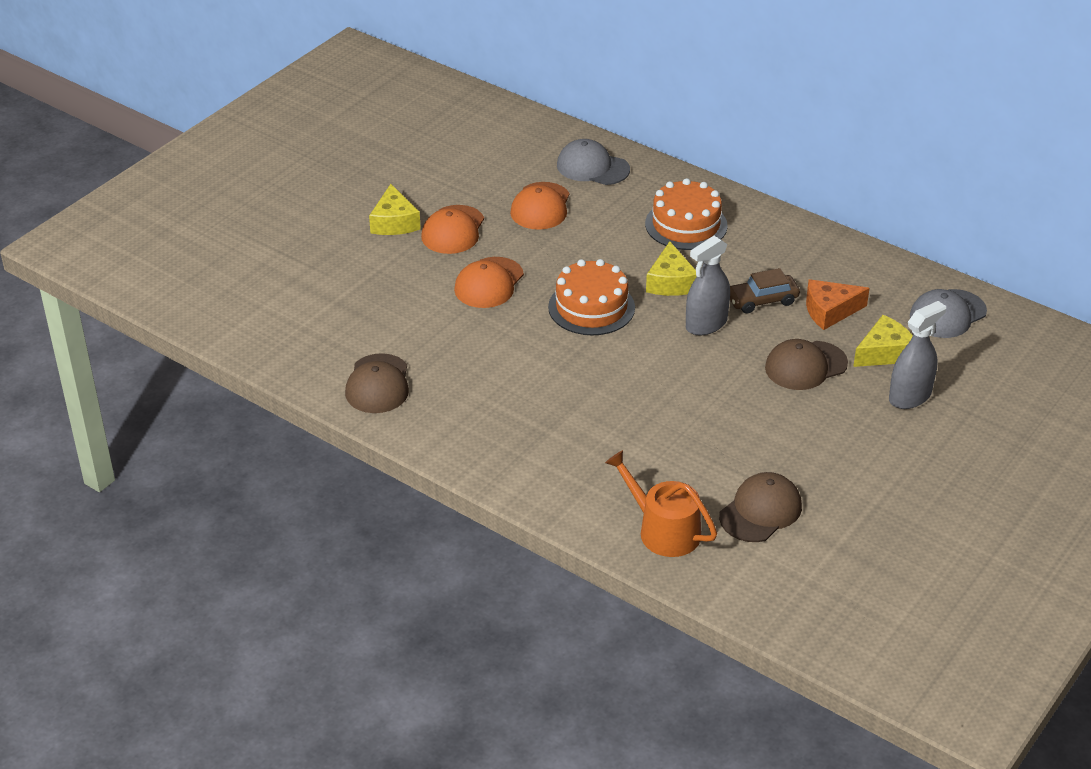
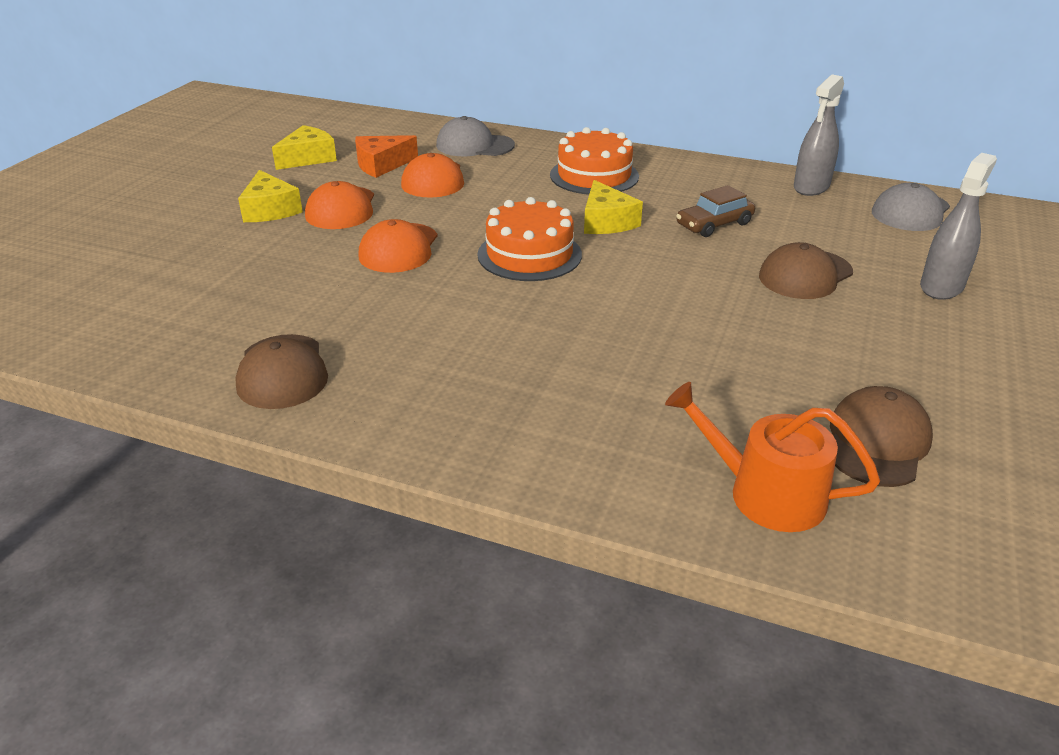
camera: 15 degrees left, 5 degrees down
(706, 324) = (668, 252): grey spray bottle -> grey spray bottle (811, 187)
(829, 311) = (791, 224): orange cheese -> orange cheese (381, 165)
(884, 353) = (878, 251): yellow cheese -> yellow cheese (308, 158)

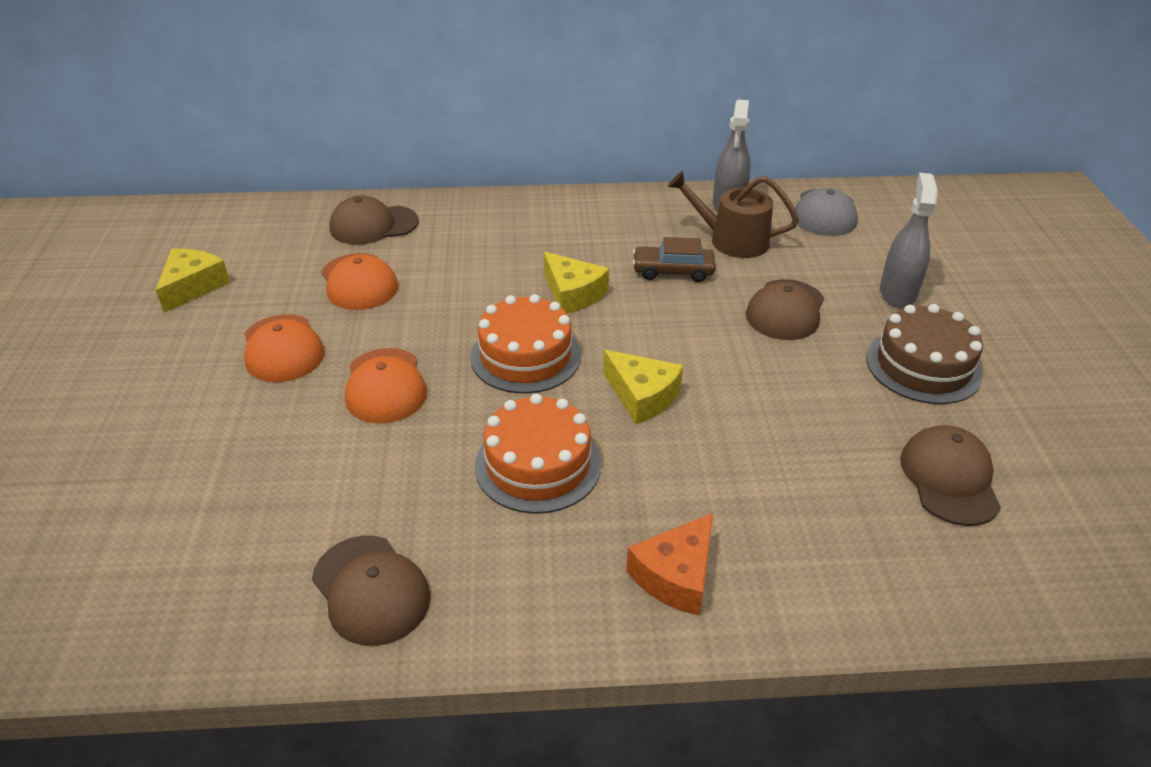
camera: 25 degrees left, 5 degrees up
(270, 210) = (198, 372): yellow cheese -> yellow cheese (642, 396)
(381, 165) = (287, 276): orange cheese -> orange cheese (676, 575)
(474, 145) = (373, 225): grey cap -> brown cap
(594, 175) = (523, 237): orange cake -> orange cake (538, 465)
(714, 224) = (673, 271): brown car -> brown car turned 60 degrees clockwise
(765, 493) = (901, 566): orange watering can -> none
(792, 213) = (731, 240): none -> brown watering can
(922, 349) = (923, 366): none -> brown cake

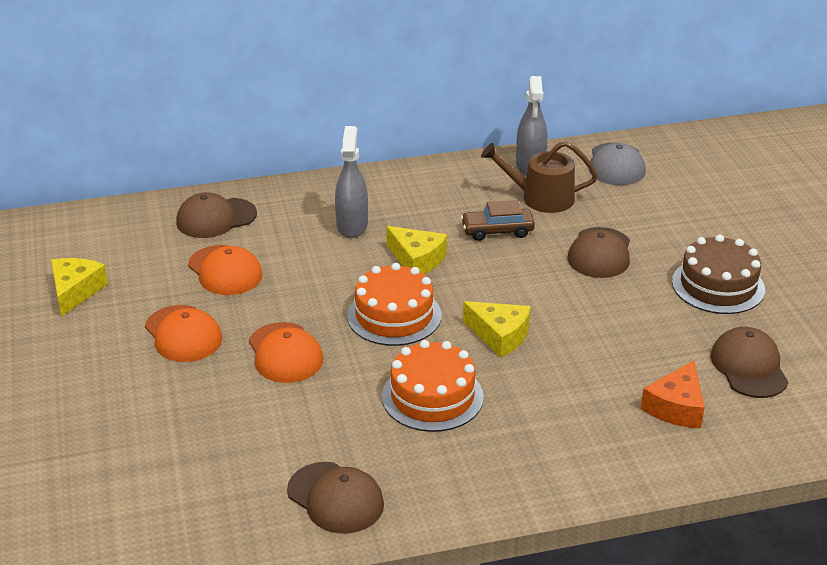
camera: 10 degrees left, 5 degrees down
(676, 575) = (560, 458): orange cheese -> orange cheese (676, 407)
(897, 293) = (689, 228): grey spray bottle -> grey spray bottle (352, 225)

